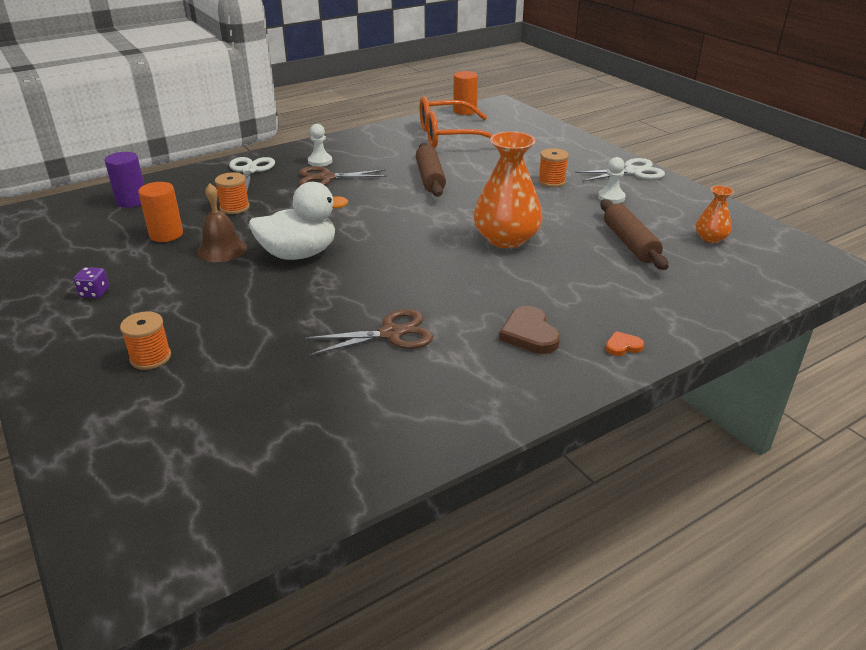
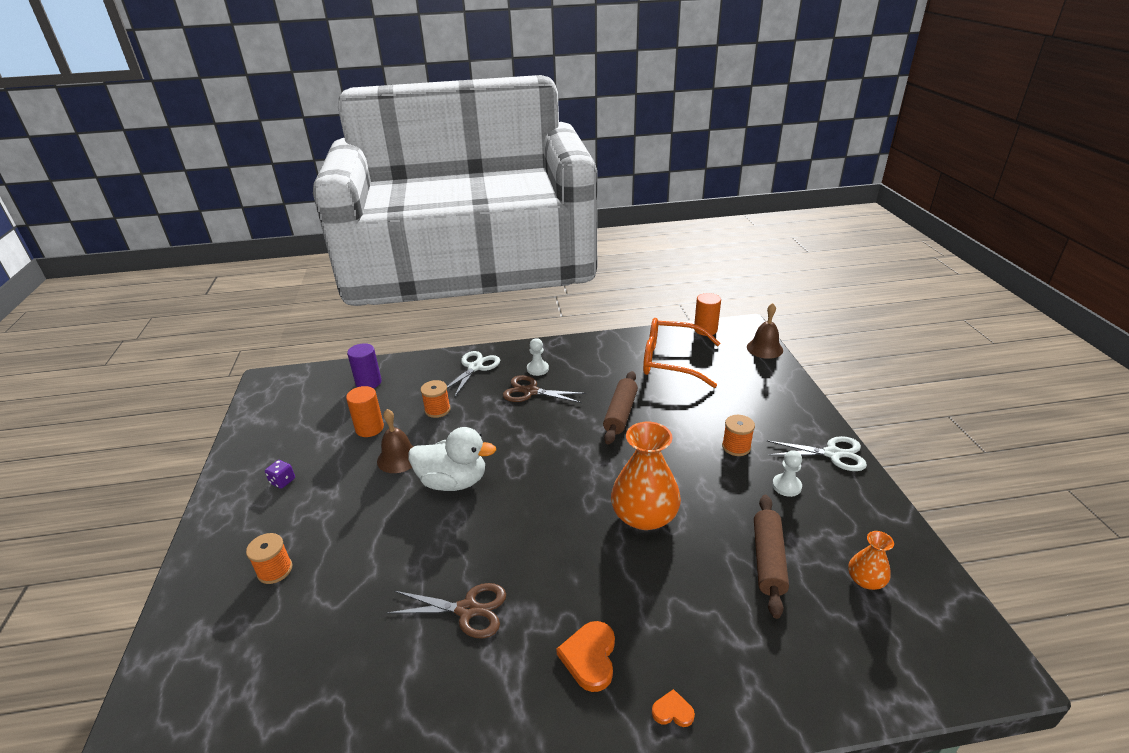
camera: 25 degrees right, 0 degrees up
(527, 116) = (764, 348): none -> brown bell
(529, 334) = (590, 657): brown heart -> orange heart

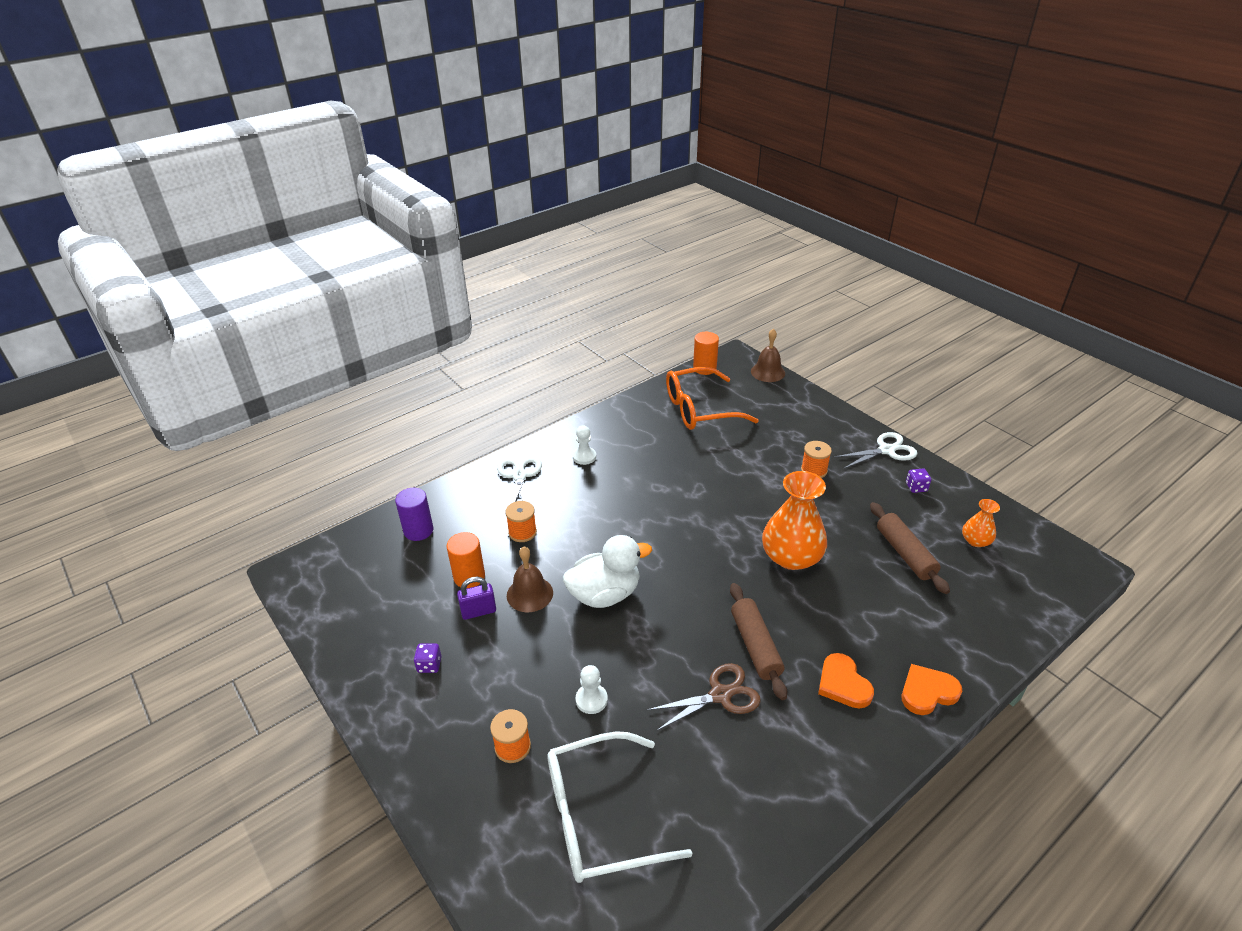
camera: 30 degrees left, 5 degrees up
(279, 663) = (601, 816): none -> white glasses
(351, 456) = (478, 611): none -> purple padlock
(530, 391) = (598, 482): brown scissors -> none
(620, 413) = (698, 474): brown rolling pin -> brown rolling pin (755, 646)
(672, 711) = (927, 692): orange heart -> orange heart, size x1.80
(786, 486) = (874, 490): white pawn -> white pawn (591, 700)
(837, 500) = (916, 487): none -> purple dice

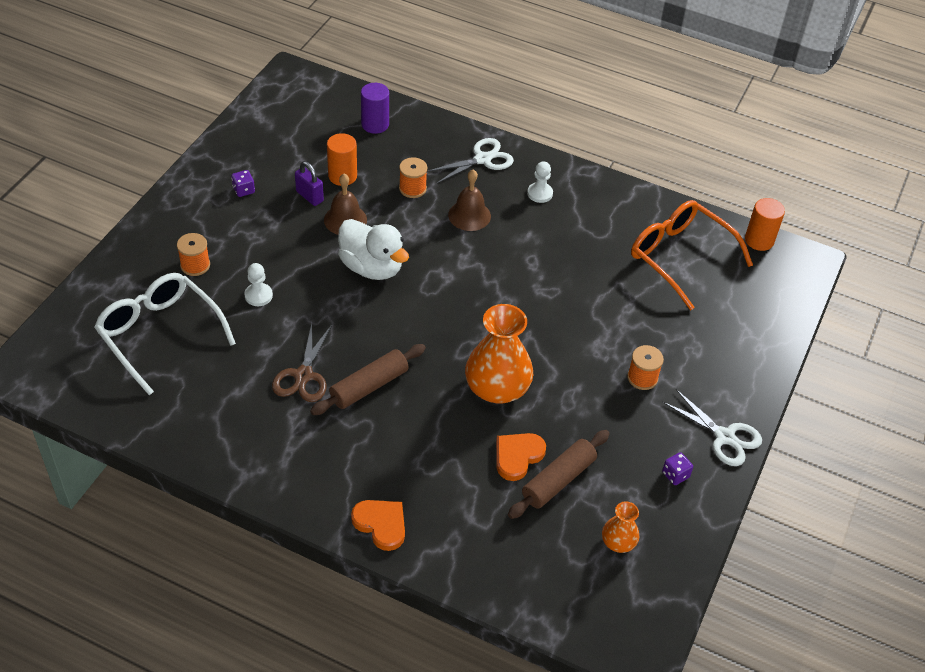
camera: 60 degrees right, 10 degrees up
(720, 695) = (303, 376): brown scissors -> brown scissors turned 60 degrees clockwise
(768, 372) = (797, 297): brown bell -> brown bell (469, 215)
(843, 684) = (358, 459): orange heart -> orange heart (517, 456)

